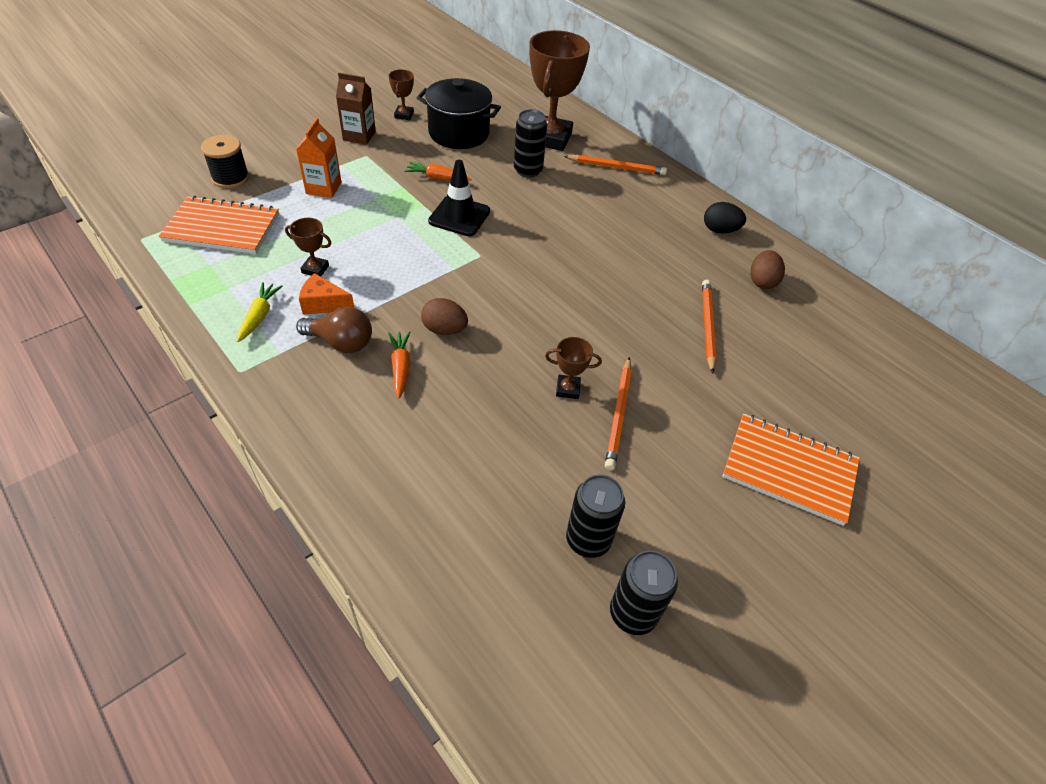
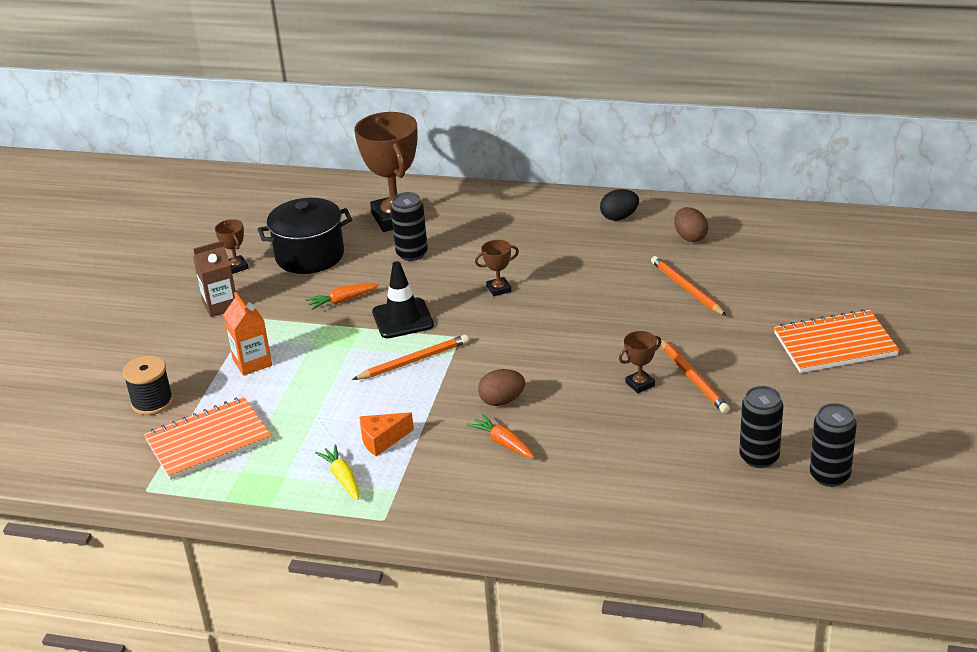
camera: 30 degrees left, 15 degrees down
(315, 269) = (338, 422): brown trophy -> brown trophy (499, 289)
(341, 343) = (435, 455): brown light bulb -> none
(616, 167) = (482, 212): orange pencil -> orange pencil (413, 361)

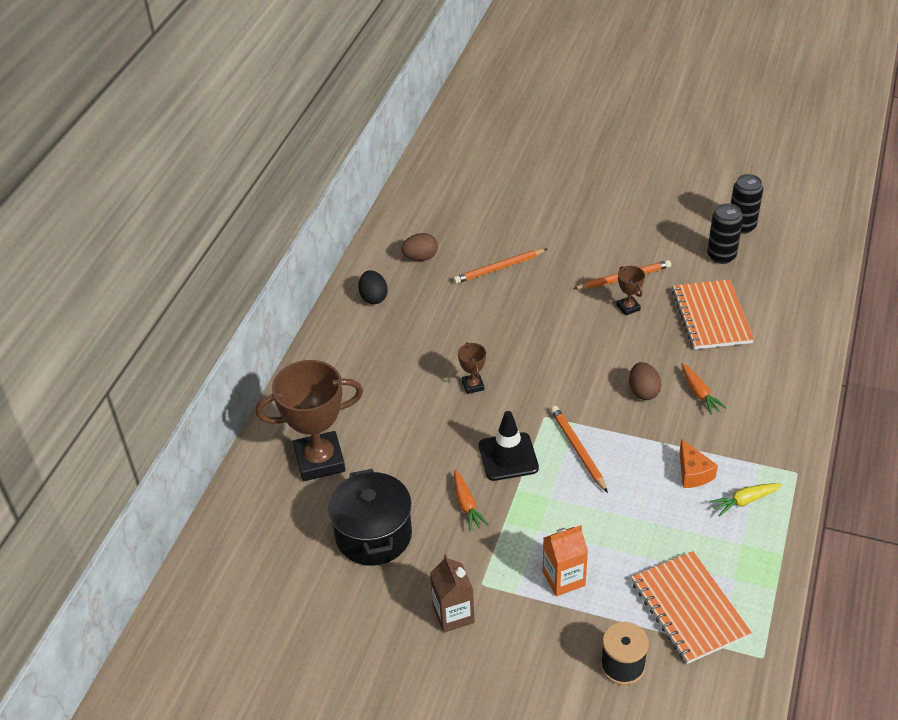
camera: 85 degrees left, 10 degrees up
(236, 267) = (378, 604): brown trophy -> none
(412, 253) = (393, 448): black can -> none
(503, 443) = (699, 393): orange carrot -> orange carrot turned 75 degrees counterclockwise
(835, 344) = (590, 201): orange notebook -> orange notebook (711, 316)

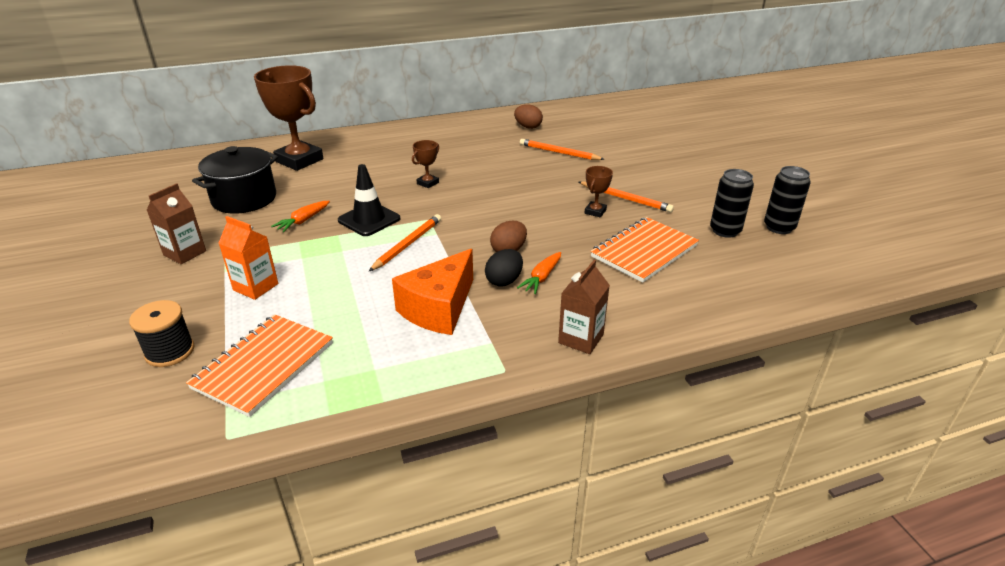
camera: 50 degrees right, 10 degrees down
(373, 297) = (469, 127): black egg -> black egg (504, 281)
(693, 473) = (438, 308): orange cheese -> orange cheese, size x1.81
(744, 501) = (432, 350): yellow carrot -> none
(791, 414) = (581, 339): none -> brown carton

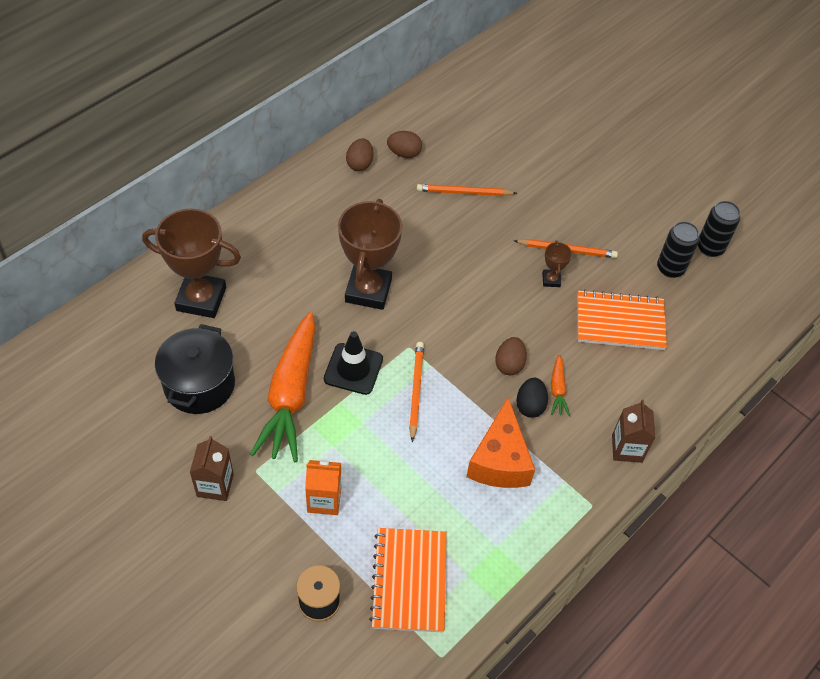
camera: 30 degrees left, 20 degrees up
(303, 221) = (290, 395): orange carrot -> orange carrot, size x2.39
(428, 183) = (368, 291): brown trophy -> brown trophy, size x2.25
(488, 125) = (360, 164): none -> brown egg
(644, 251) = (620, 322): orange notebook -> orange notebook turned 75 degrees clockwise

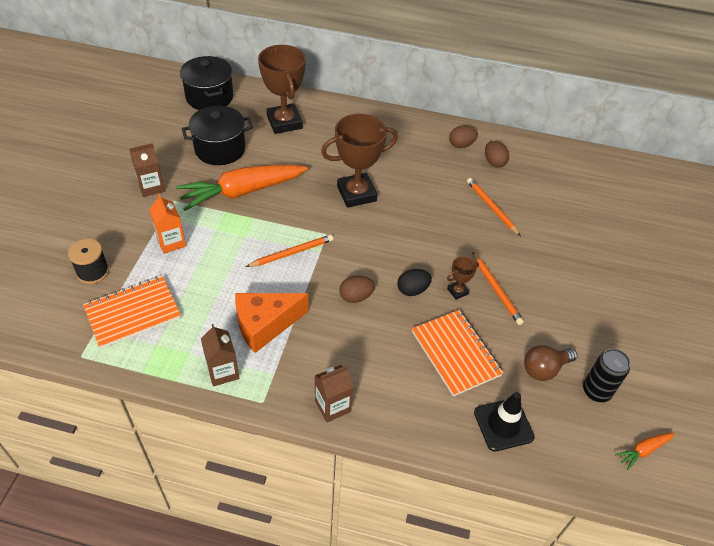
camera: 60 degrees right, 5 degrees down
(90, 353) = (209, 97): none -> black pot
(353, 369) = (285, 213): black traffic cone -> black traffic cone (503, 425)
(530, 405) = (327, 324): black egg -> black egg (412, 290)
(537, 524) = (223, 372): none -> brown carton
(557, 390) = (355, 336): orange carrot -> orange carrot (643, 451)
(670, 268) = (544, 369): black can -> brown light bulb

